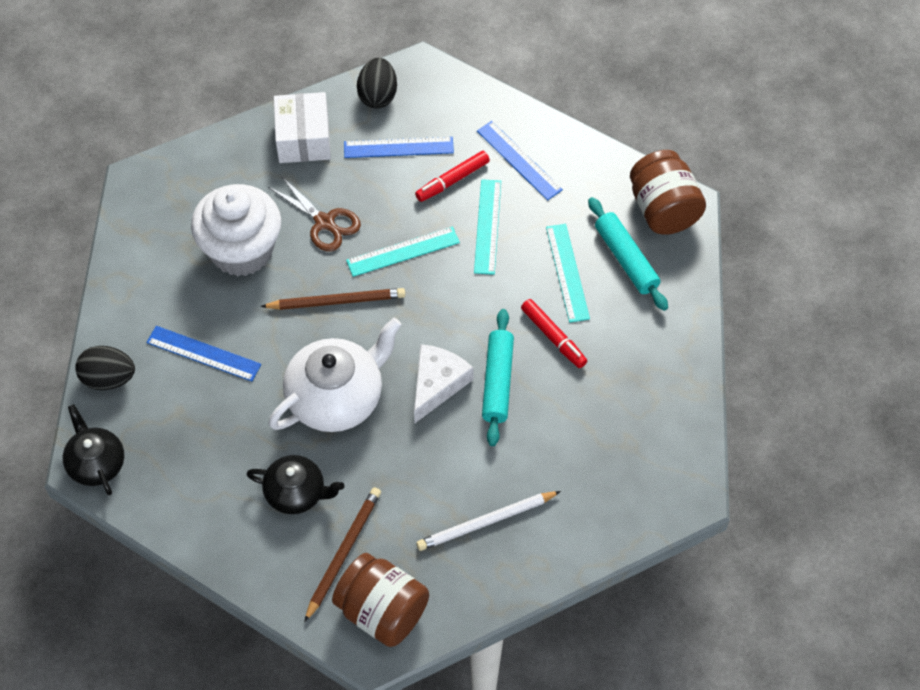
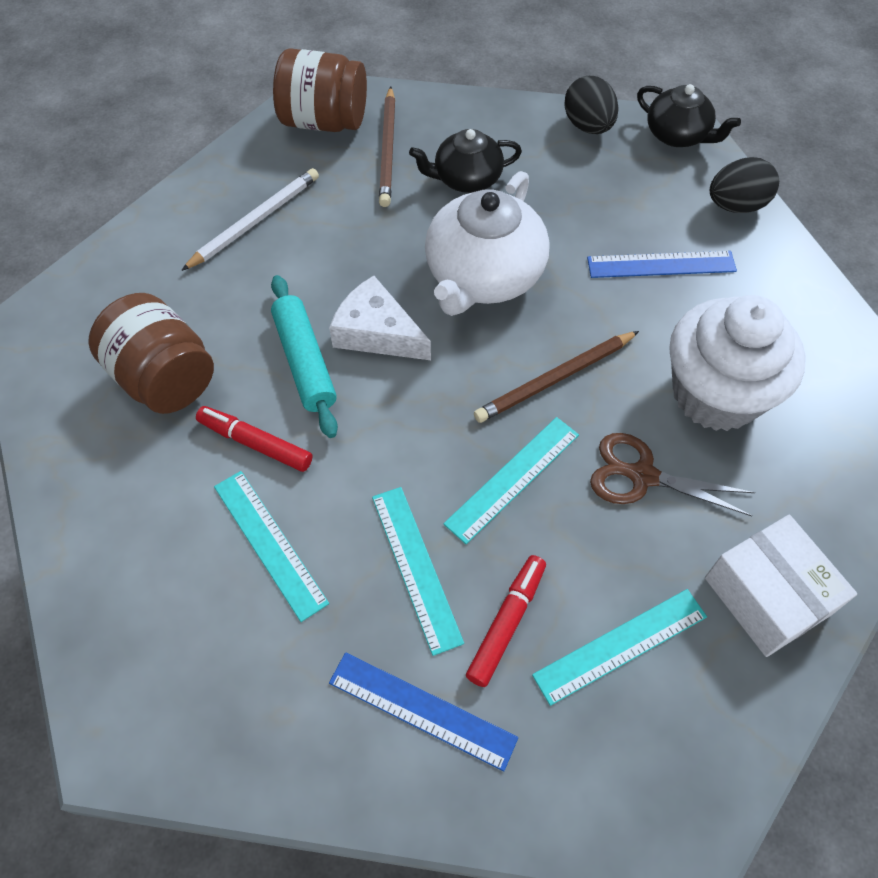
camera: 155 degrees right, 0 degrees up
(378, 96) = (716, 734): black egg -> black egg (588, 126)
(398, 148) = (620, 645): blue ruler -> turquoise ruler
(437, 384) = (377, 332): white cheese -> white cheese turned 120 degrees clockwise
(626, 259) = (188, 601): turquoise rolling pin -> none
(663, 209) = (150, 720): brown jar -> brown jar (164, 378)

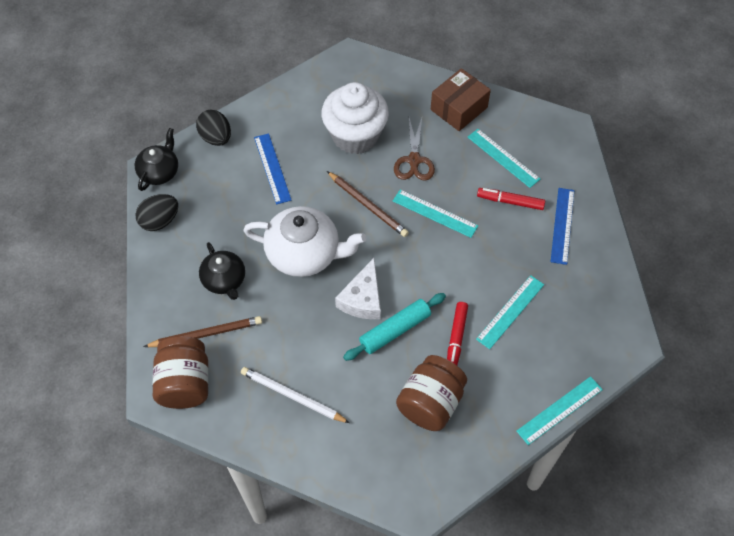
camera: 105 degrees left, 0 degrees up
(416, 567) = (497, 244): turquoise ruler -> turquoise ruler (559, 410)
(767, 596) = (459, 108): white box -> brown box

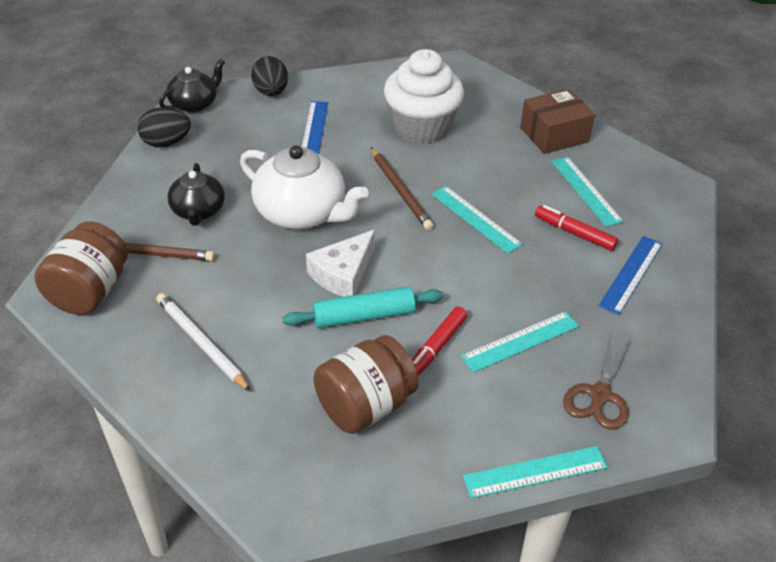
camera: 20 degrees right, 15 degrees down
(414, 160) = (477, 165): brown scissors -> brown scissors (600, 395)

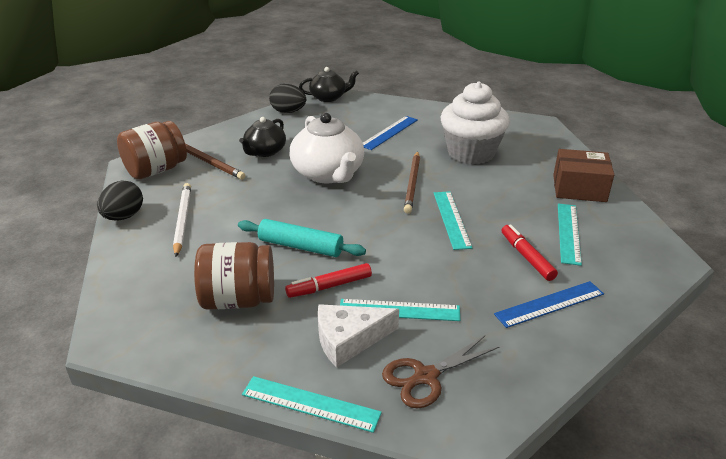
camera: 35 degrees right, 10 degrees down
(271, 92) = (384, 104): black egg -> black egg (124, 217)
(343, 274) = (315, 217): white cheese -> white cheese (349, 339)

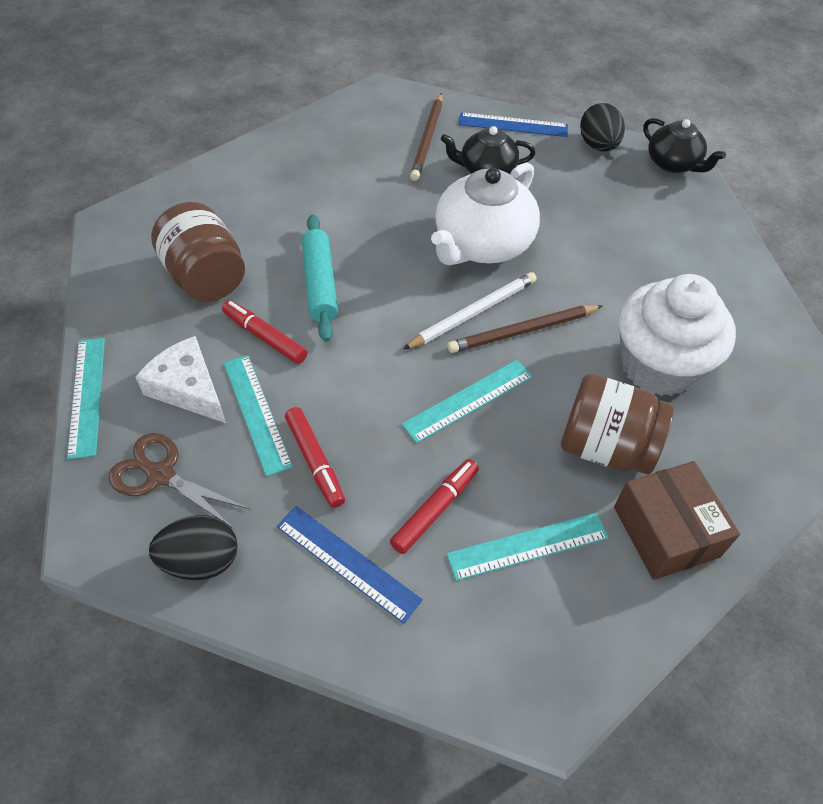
camera: 60 degrees right, 20 degrees up
(124, 217) = (286, 134): black egg -> black egg (201, 560)
(156, 170) = (381, 111): brown jar -> brown jar (605, 446)
(182, 220) = (307, 175): white pencil -> white pencil (473, 313)
(389, 132) = (635, 259): blue ruler -> blue ruler (513, 125)
(460, 295) = (315, 461): none -> red marker

